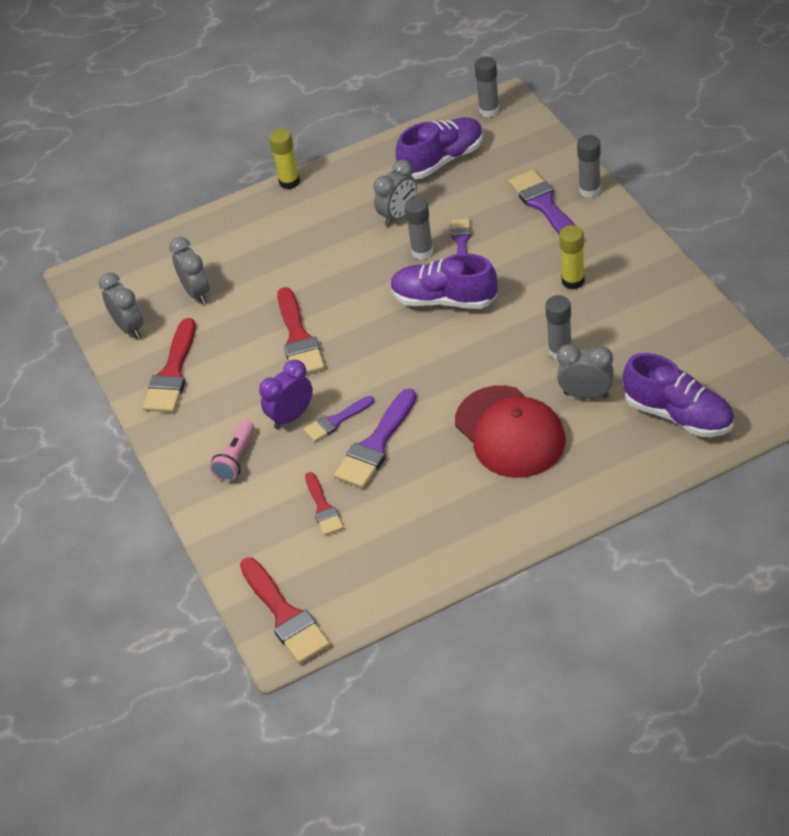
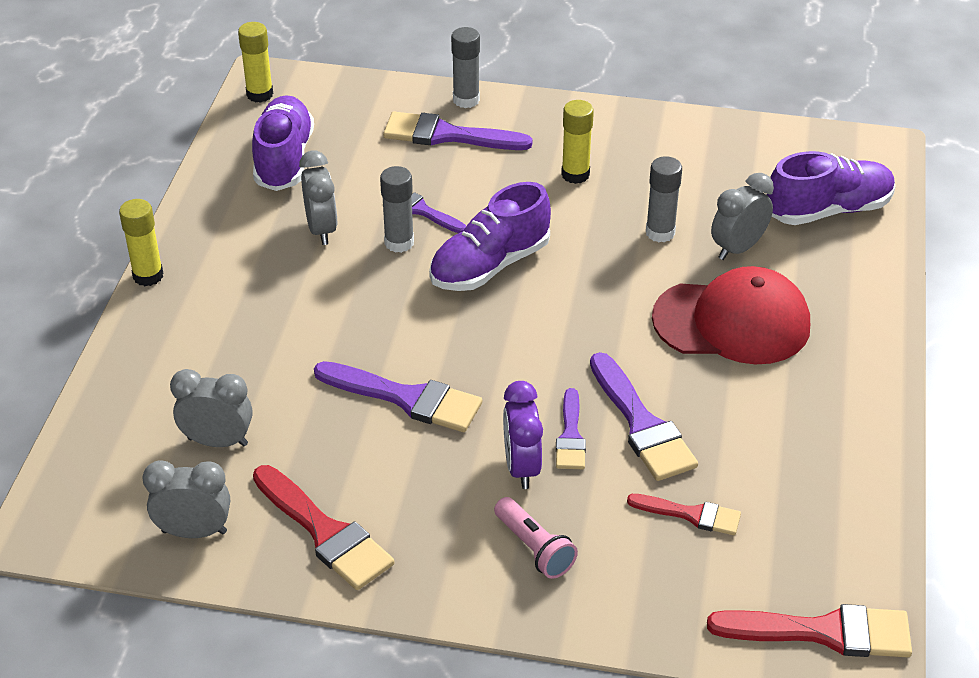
camera: 60 degrees left, 5 degrees down
(298, 338) = (406, 398): red brush -> purple brush
(489, 111) = (260, 94): grey glue stick -> yellow glue stick

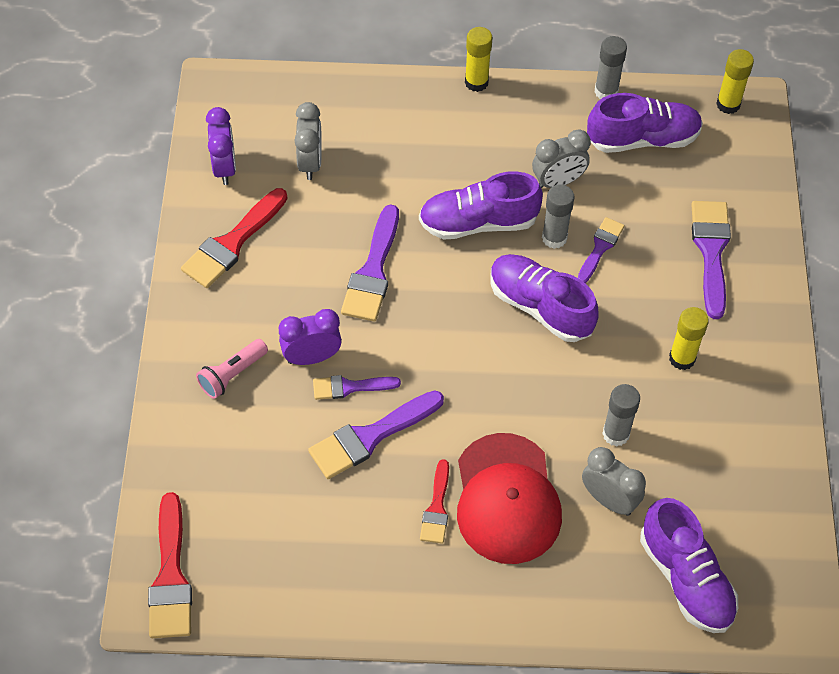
camera: 80 degrees right, 15 degrees up
(194, 532) = (224, 168): grey clock -> purple clock
(360, 299) = (478, 222): none -> purple shoe
(466, 100) = (769, 258): grey glue stick -> grey glue stick (606, 91)
(691, 515) = (278, 478): red brush -> red brush (436, 507)

